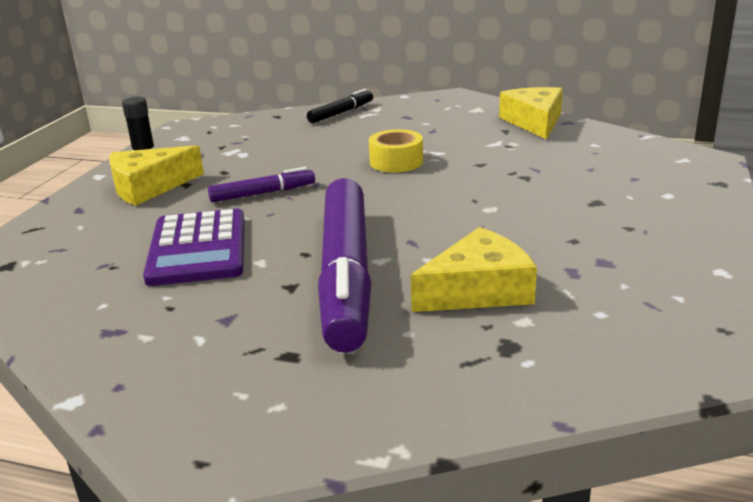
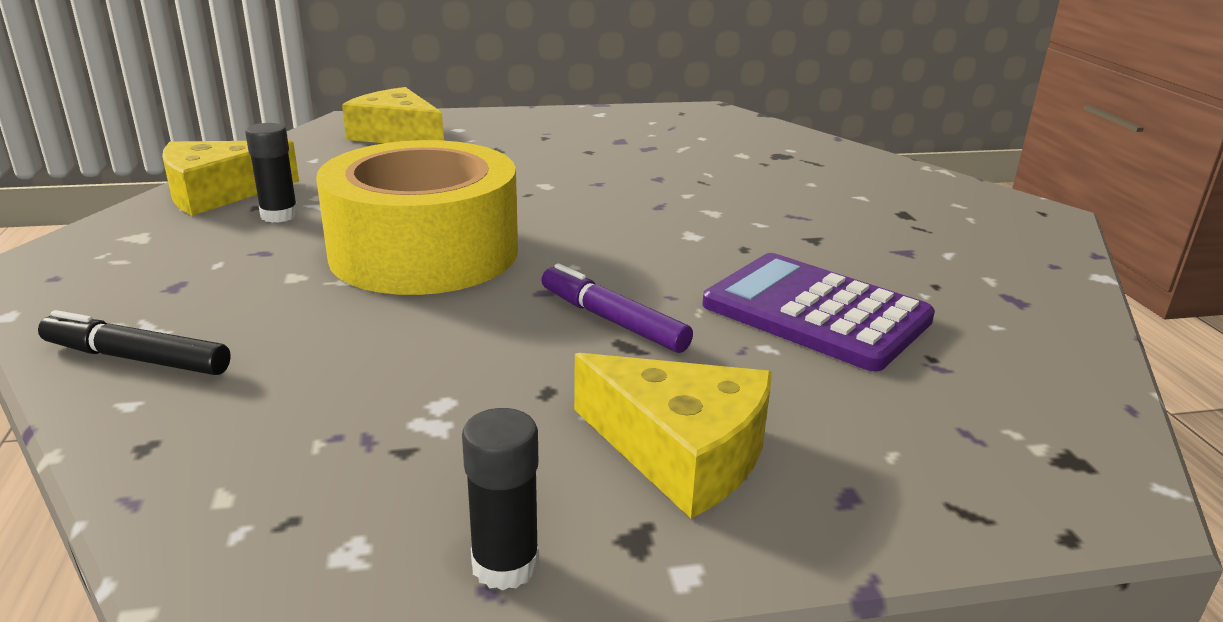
camera: 120 degrees left, 0 degrees up
(198, 248) = (815, 312): purple calculator -> purple calculator turned 105 degrees counterclockwise
(345, 274) = (760, 220): purple marker -> none
(396, 162) = (424, 252): yellow tape -> yellow tape, size x2.13
(478, 290) = (718, 170): yellow cheese -> yellow cheese (397, 135)
(484, 134) = (279, 215): none -> black glue stick

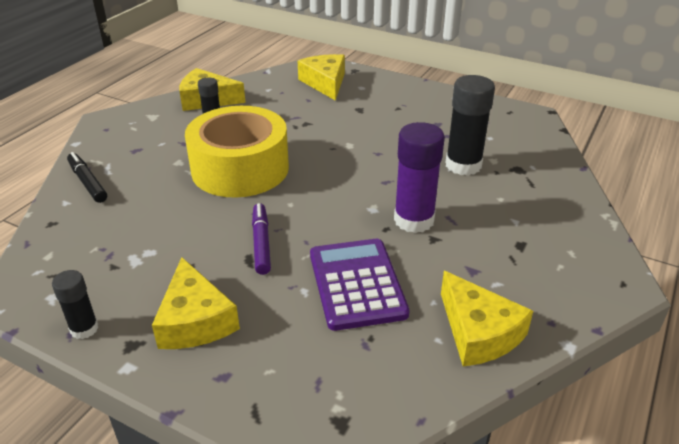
camera: 40 degrees right, 10 degrees up
(719, 167) = (463, 165): none -> black glue stick
(760, 229) = (414, 220): none -> purple glue stick
(1017, 301) = (478, 332): none -> yellow cheese

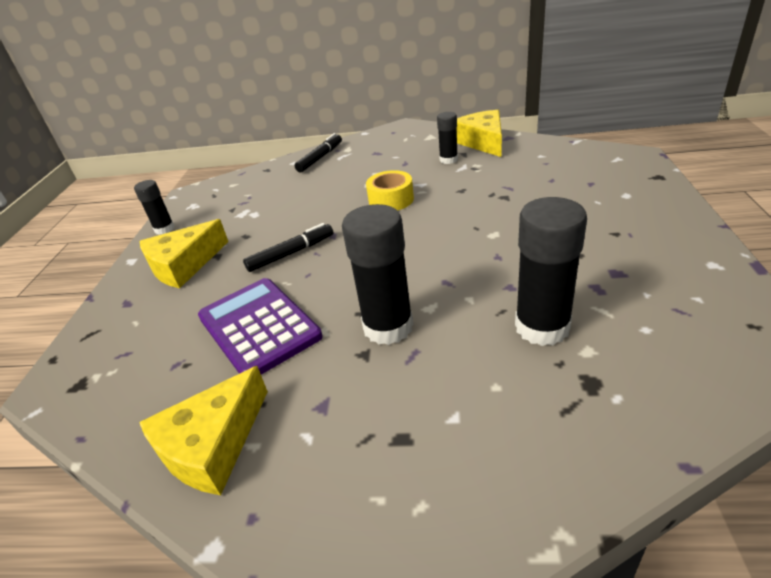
camera: 70 degrees right, 0 degrees up
(240, 169) = (391, 200): yellow tape -> yellow tape, size x0.47
(261, 243) = (291, 253): purple marker -> black marker
(325, 83) = (599, 174): yellow cheese -> none
(357, 284) = (259, 327): purple calculator -> purple calculator turned 90 degrees counterclockwise
(414, 220) = (388, 327): purple glue stick -> black glue stick

